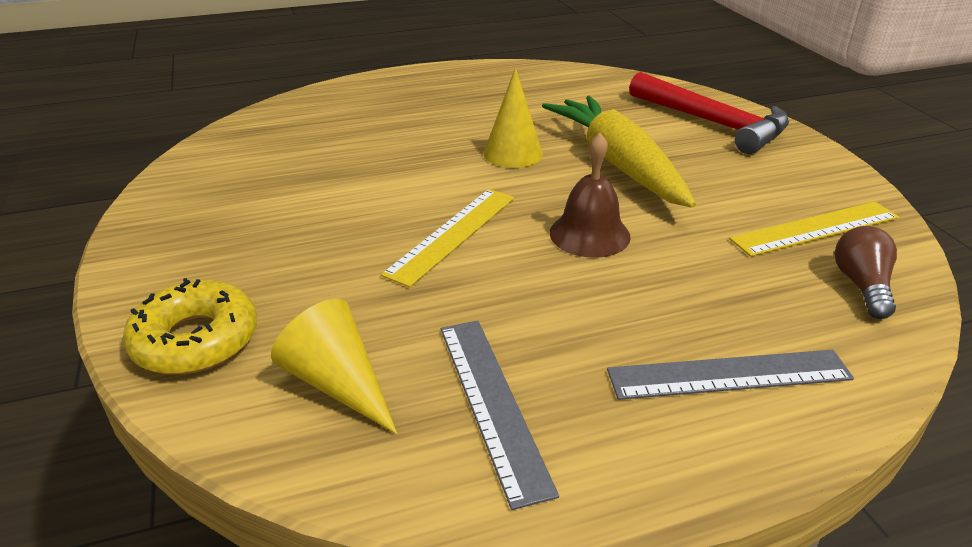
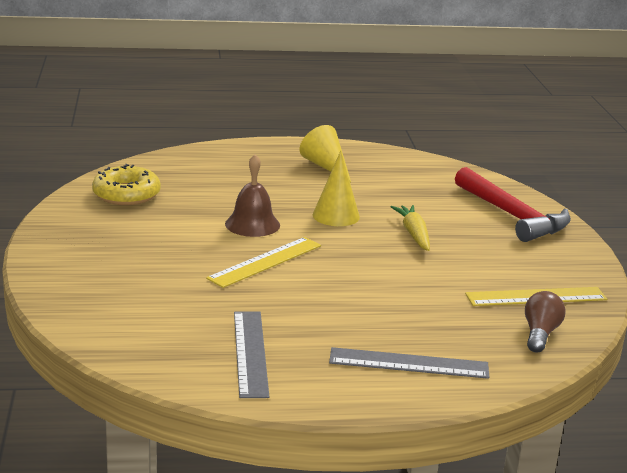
camera: 10 degrees right, 10 degrees down
(196, 340) = (78, 295): yellow donut -> yellow donut (126, 194)
(337, 383) = (159, 329): yellow cone -> yellow cone (326, 166)
(589, 234) = (364, 276): brown bell -> brown bell (252, 224)
(617, 164) = (414, 234): yellow carrot -> yellow carrot, size x0.53

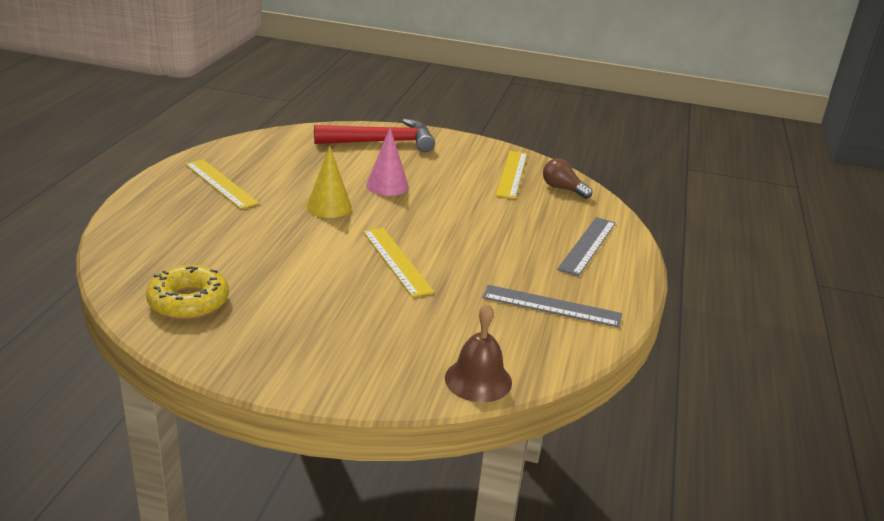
camera: 70 degrees left, 5 degrees up
(252, 224) = (316, 249): brown bell -> brown bell (478, 380)
(326, 166) = (221, 183): yellow cone -> yellow ruler
(414, 234) = (387, 186): yellow carrot -> pink cone

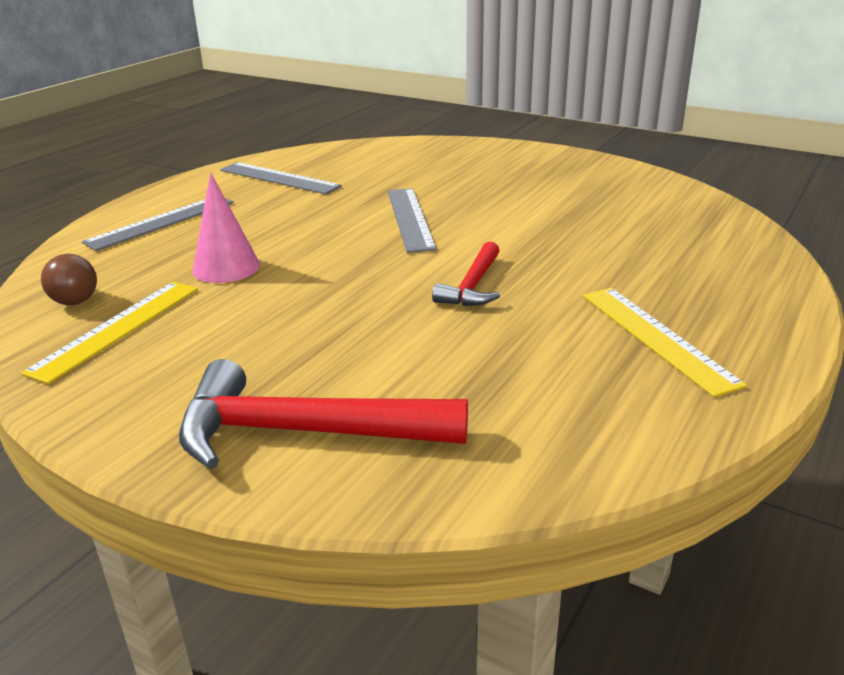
camera: 160 degrees left, 0 degrees up
(188, 301) = (644, 197): yellow donut -> none
(329, 207) = (473, 286): yellow cone -> red hammer
(387, 186) = (361, 317): pink cone -> pink cone (226, 267)
(396, 261) = (410, 218): yellow ruler -> grey ruler
(478, 380) = (392, 145): brown bell -> none

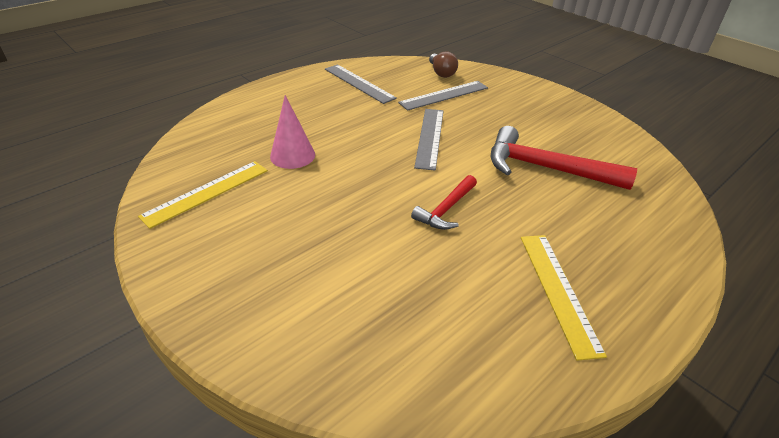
camera: 15 degrees right, 10 degrees up
(71, 295) = (192, 158): brown light bulb -> brown light bulb (441, 73)
(161, 222) = (270, 107): grey ruler -> grey ruler (444, 95)
(303, 432) = (279, 311): red hammer -> red hammer (546, 168)

